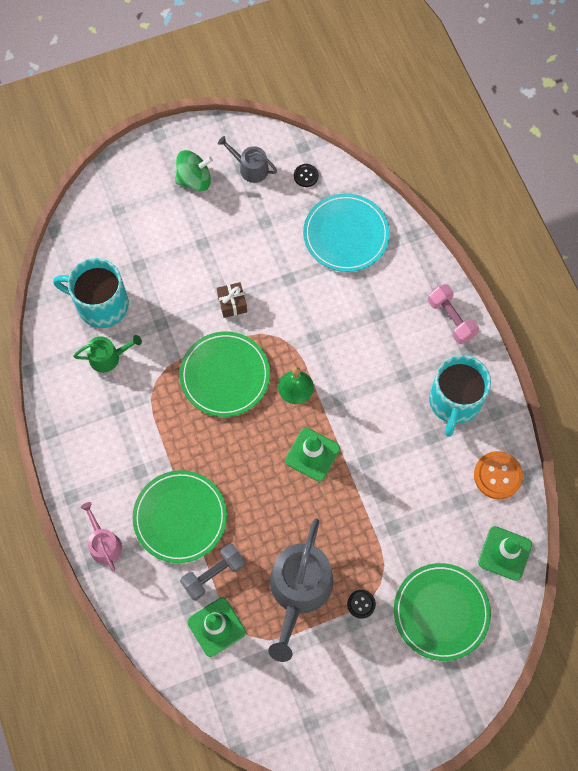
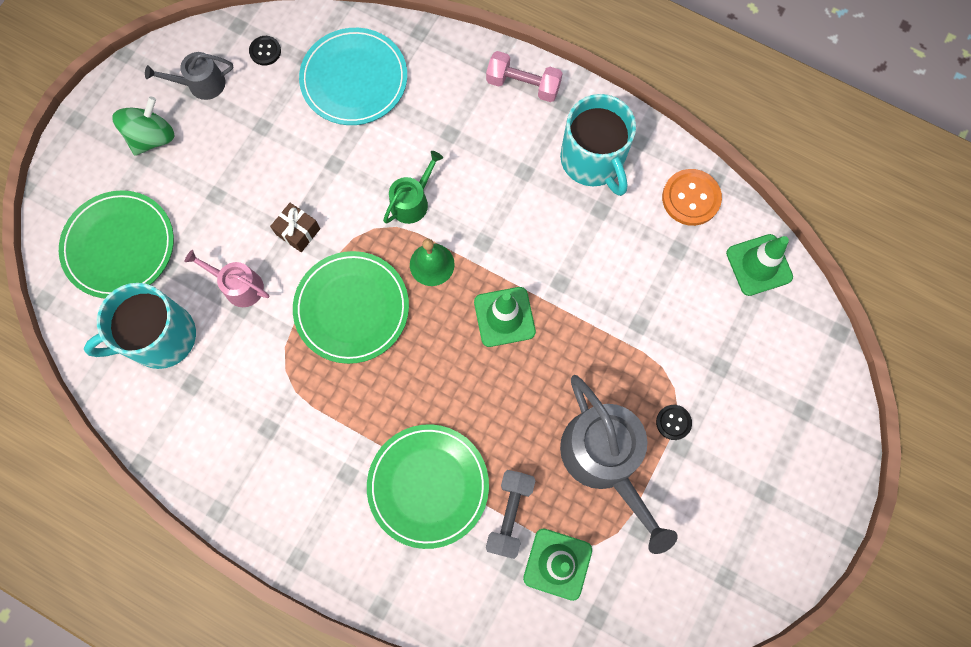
camera: 40 degrees left, 5 degrees up
(104, 544) = (373, 578): pink watering can -> pink watering can (239, 286)
(108, 357) = (215, 385): green watering can -> green watering can (412, 201)
(441, 612) = (751, 367): green plate -> green plate (119, 246)

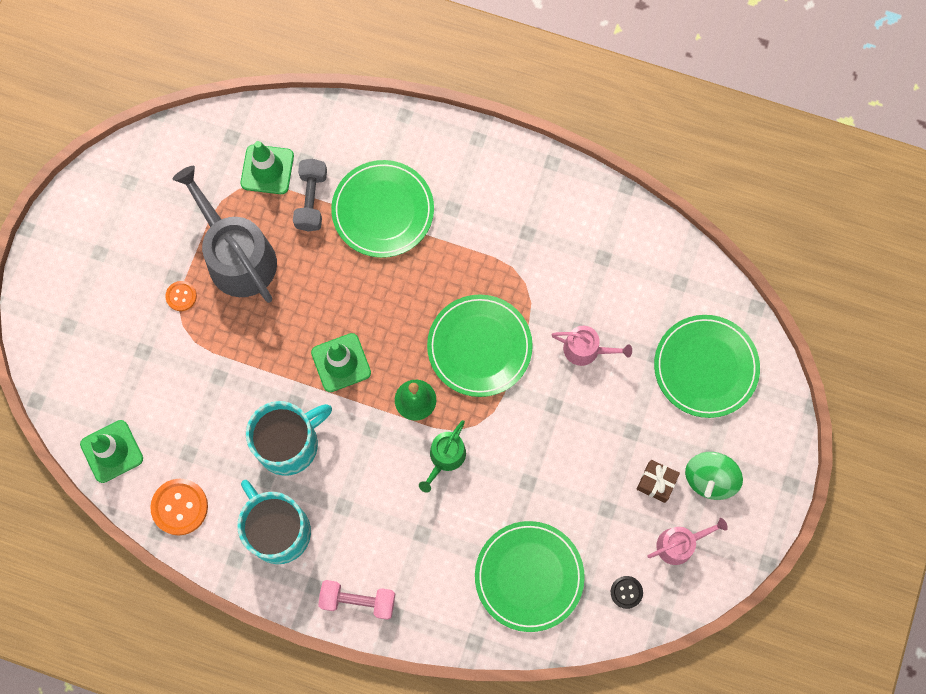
camera: 170 degrees right, 0 degrees up
(160, 337) = (642, 292): turquoise mug -> turquoise mug (289, 443)
(201, 84) = (680, 544): grey watering can -> pink watering can
(298, 231) = (545, 409): brown gift -> brown gift (656, 483)
(354, 79) = (529, 576): turquoise plate -> green plate
(673, 422) = (181, 296): black button -> orange button

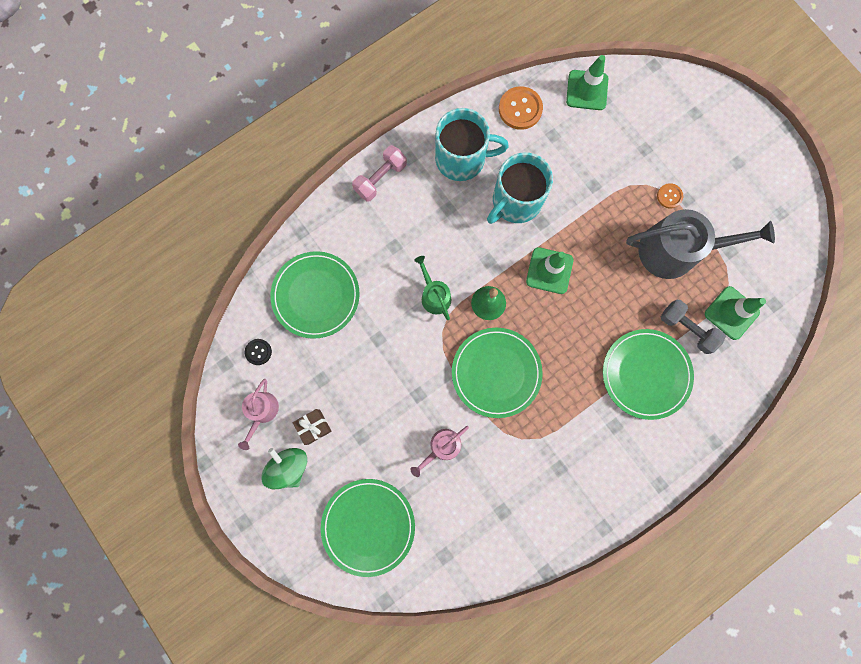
camera: 125 degrees right, 5 degrees up
(289, 443) = (515, 201): turquoise mug -> turquoise mug turned 45 degrees clockwise

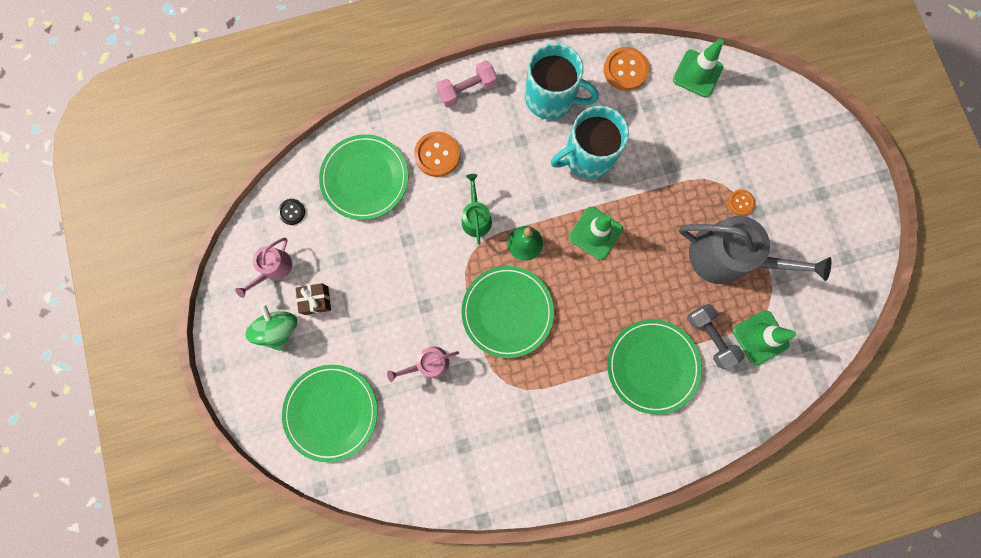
camera: 20 degrees right, 0 degrees up
(375, 249) = (437, 155): none -> orange button

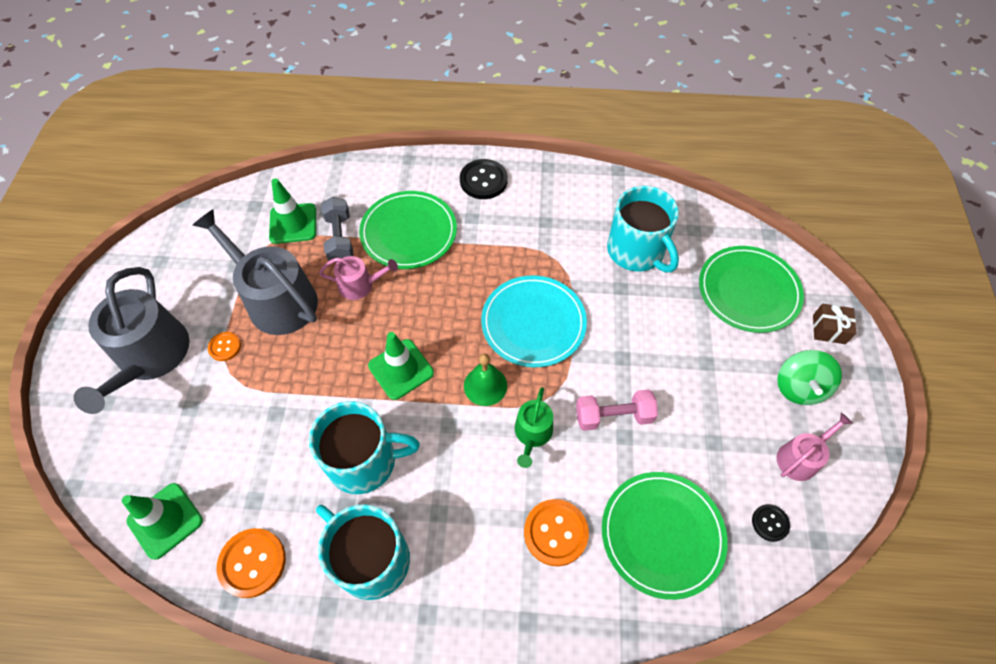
camera: 160 degrees left, 20 degrees down
(316, 300) = (750, 404): brown gift -> brown gift (829, 329)
(428, 364) = (634, 302): pink watering can -> pink watering can (360, 285)
(439, 421) = (636, 251): none -> turquoise mug
(467, 90) = (482, 616): pink dumbbell -> pink dumbbell (613, 416)
(507, 312) = (533, 323): green plate -> turquoise plate
(610, 455) = (483, 180): none -> black button
(790, 174) = (150, 357): none -> grey watering can

